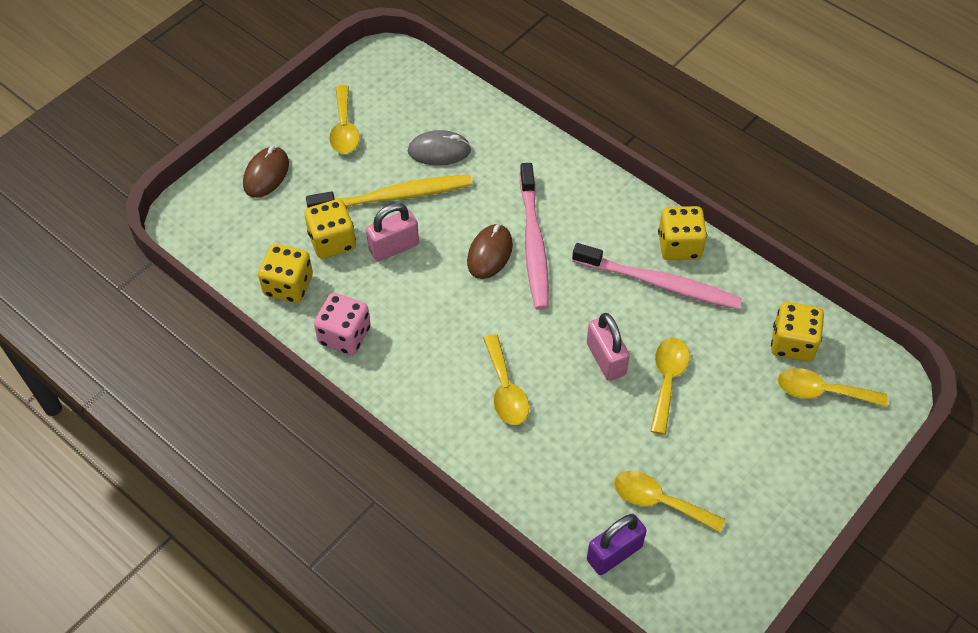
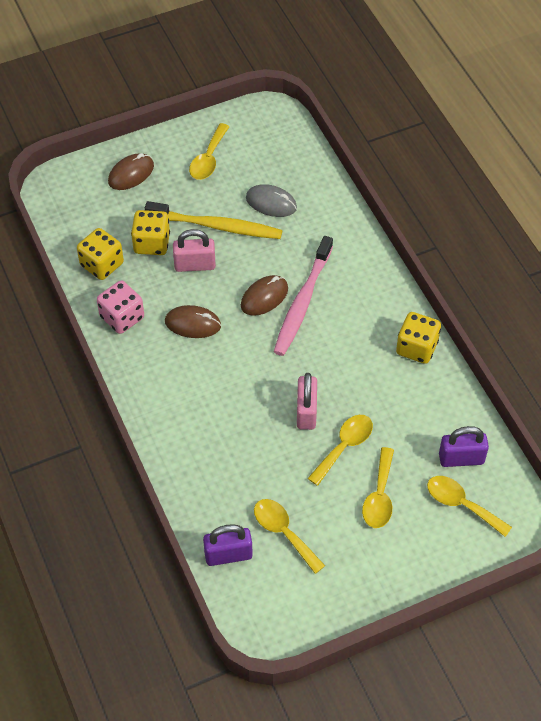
camera: 25 degrees right, 0 degrees up
(428, 312) = (193, 324): none -> brown mouse
(505, 390) = (217, 404): yellow spoon -> yellow spoon (379, 496)
(660, 283) = (383, 371): pink toothbrush -> none
(792, 343) = (461, 458): yellow dice -> purple padlock

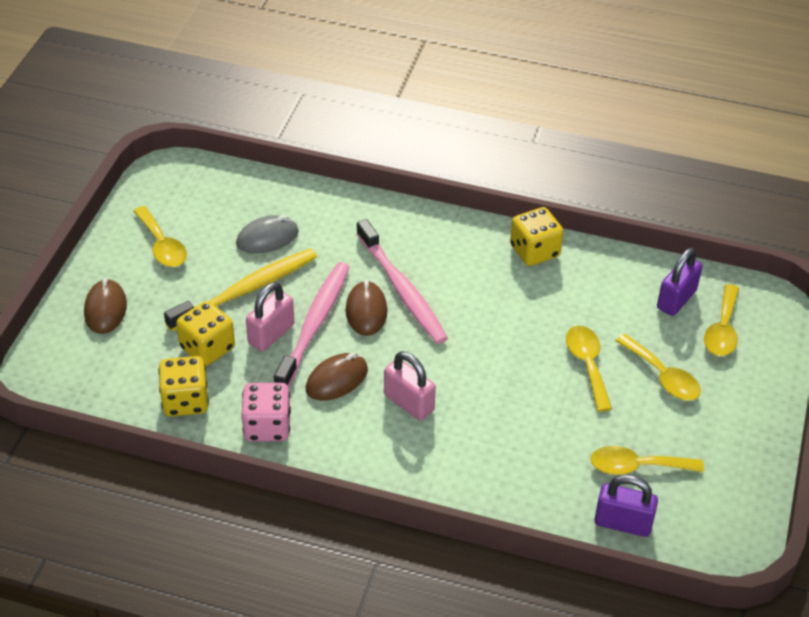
camera: 50 degrees left, 10 degrees down
(226, 279) = (315, 324): none -> pink toothbrush
(228, 555) = (623, 523): purple padlock -> purple padlock turned 75 degrees clockwise
(306, 412) = (523, 365): pink padlock -> pink padlock (408, 403)
(461, 504) = (722, 330): yellow spoon -> yellow spoon turned 60 degrees counterclockwise

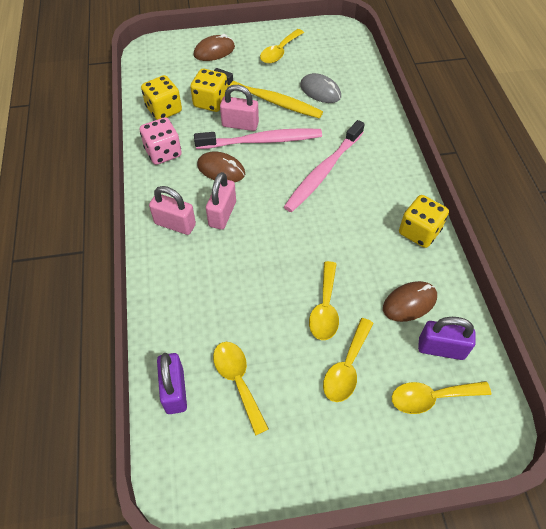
camera: 65 degrees right, 10 degrees up
(366, 311) = (291, 161): brown mouse -> brown mouse (409, 303)
(396, 452) = (175, 224): none -> pink padlock
(587, 365) = (325, 308): yellow spoon -> yellow spoon turned 135 degrees clockwise

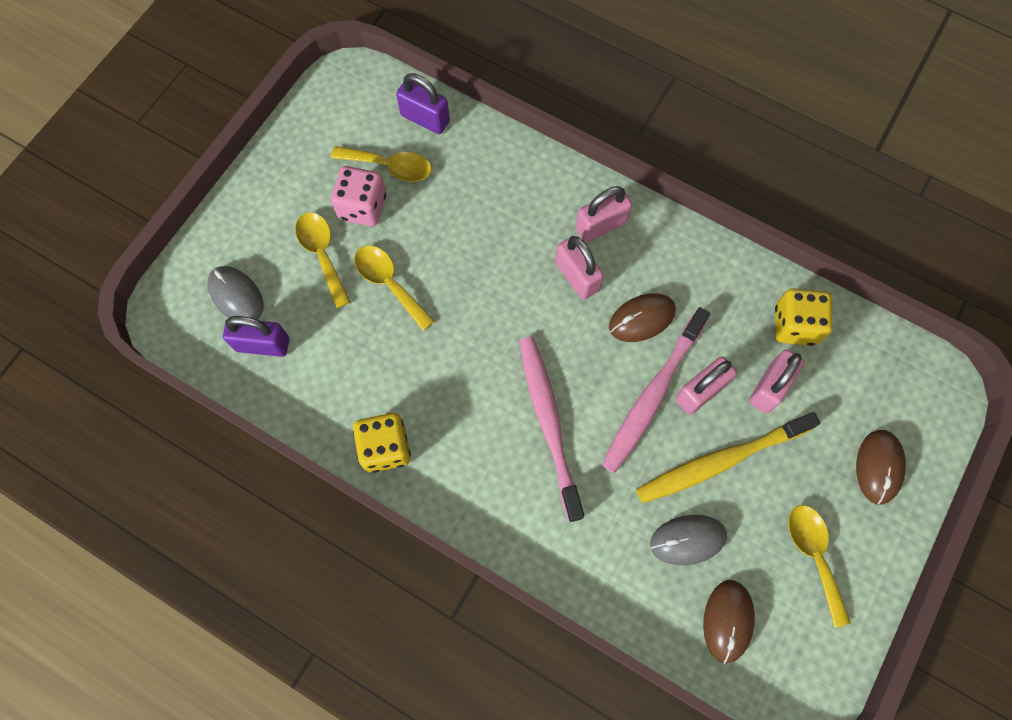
camera: 130 degrees right, 15 degrees up
(163, 152) = (717, 279): pink dice -> pink dice (362, 207)
(211, 102) = (769, 388): yellow dice -> pink padlock
(409, 303) = (325, 360): brown mouse -> brown mouse (727, 621)
(431, 397) = (236, 296): yellow spoon -> grey mouse
(441, 348) = (263, 345): purple padlock -> purple padlock turned 45 degrees clockwise

